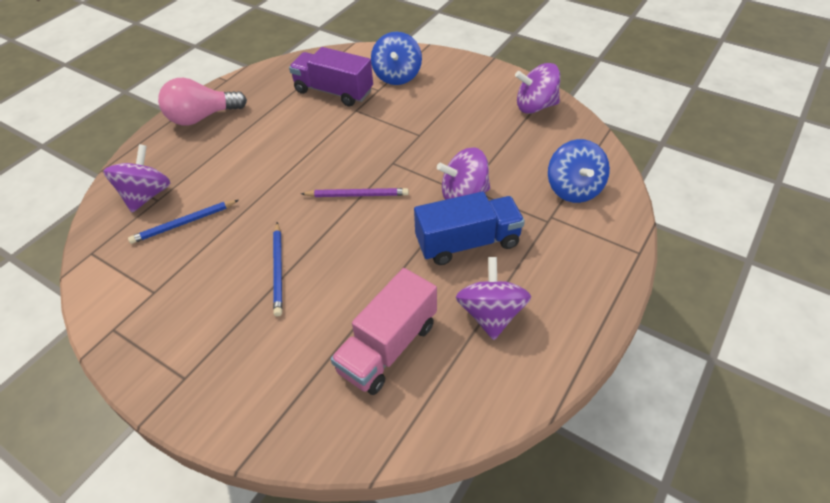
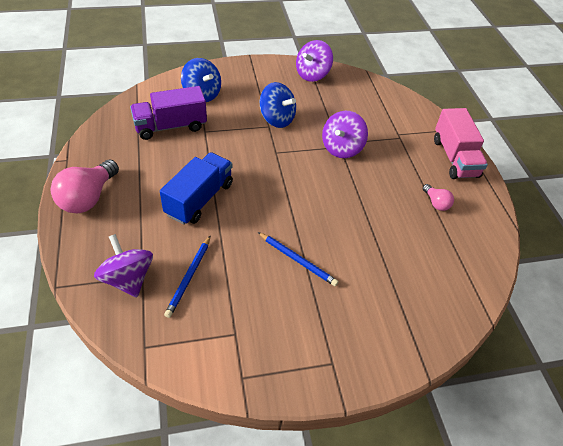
camera: 50 degrees left, 0 degrees up
(357, 195) = (282, 184): purple pencil -> none
(388, 347) = (413, 256): pink truck -> pink truck (454, 158)
(467, 242) = (378, 173): blue truck -> blue truck (199, 199)
(491, 314) = (436, 203): purple spinning top -> pink light bulb
(574, 189) = (390, 113): blue spinning top -> blue spinning top (277, 119)

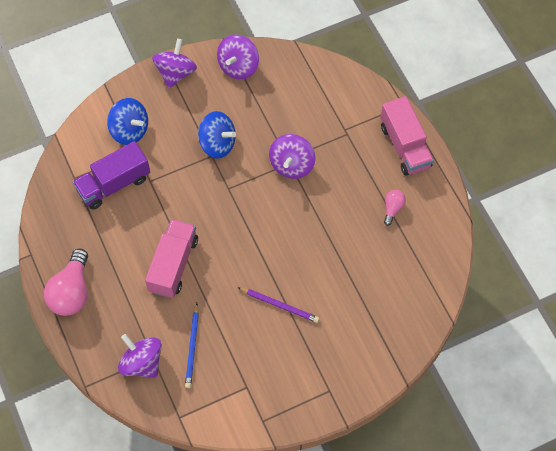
camera: 10 degrees left, 15 degrees up
(199, 199) = (173, 265): blue truck -> pink truck
(257, 68) = (175, 73): none -> purple spinning top
(297, 260) = (279, 305): blue pencil -> purple pencil
(436, 203) = (392, 208): pink light bulb -> pink light bulb turned 120 degrees counterclockwise

